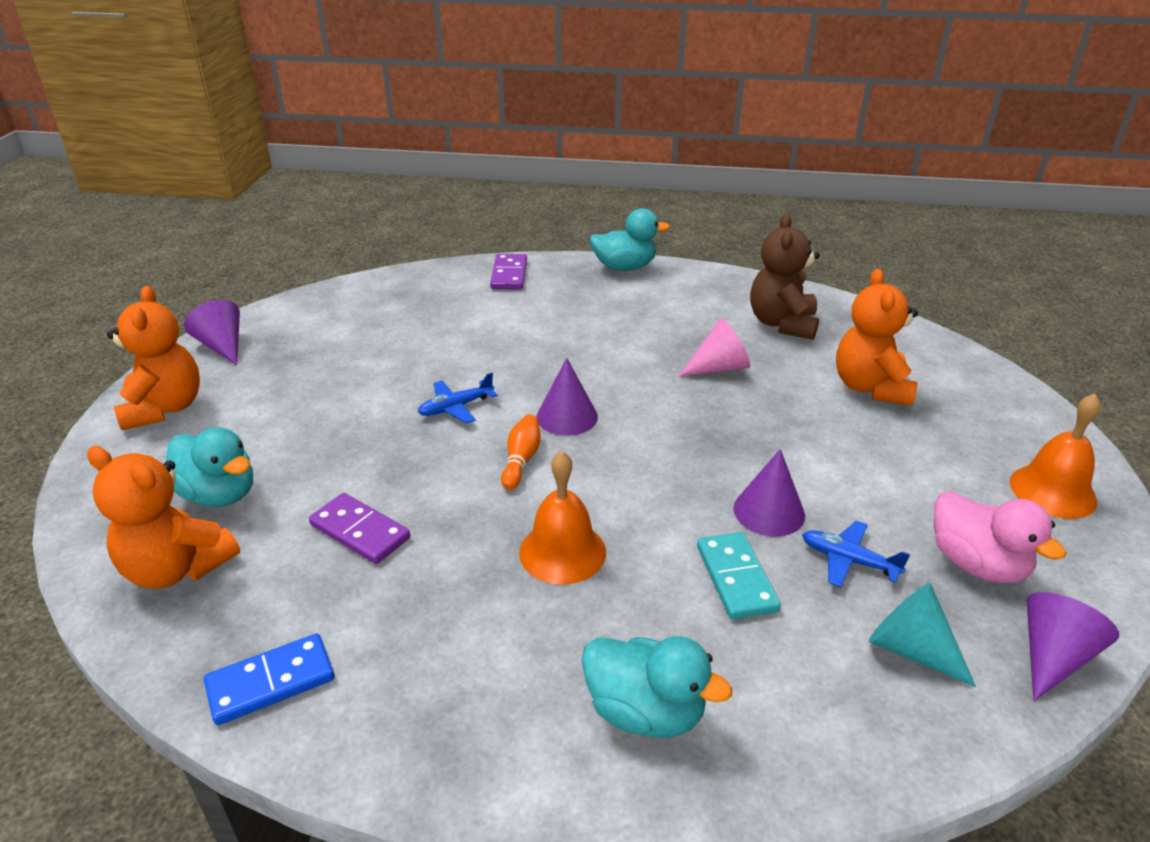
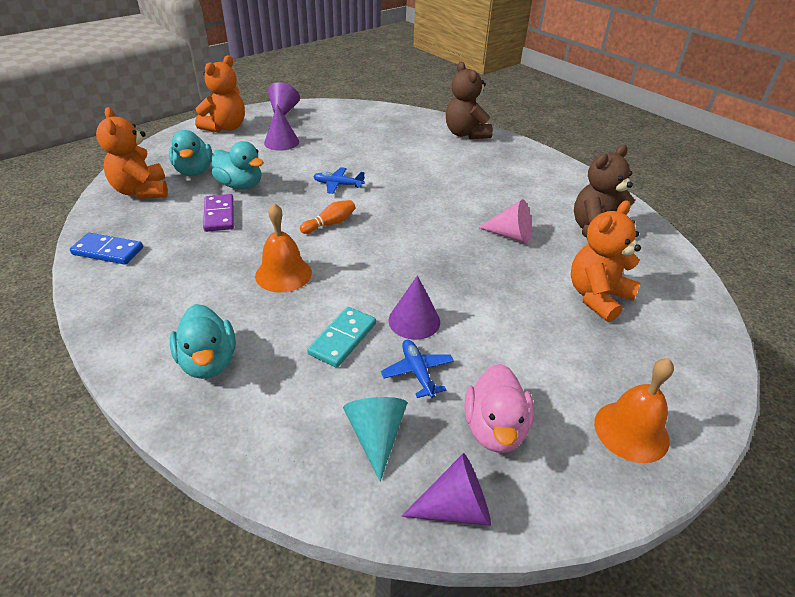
camera: 40 degrees right, 5 degrees up
(509, 275) = (465, 134): purple domino -> brown teddy bear
(567, 416) = (384, 216): purple cone -> purple cone (281, 142)
(624, 267) = (541, 157): turquoise duck -> turquoise duck (240, 185)

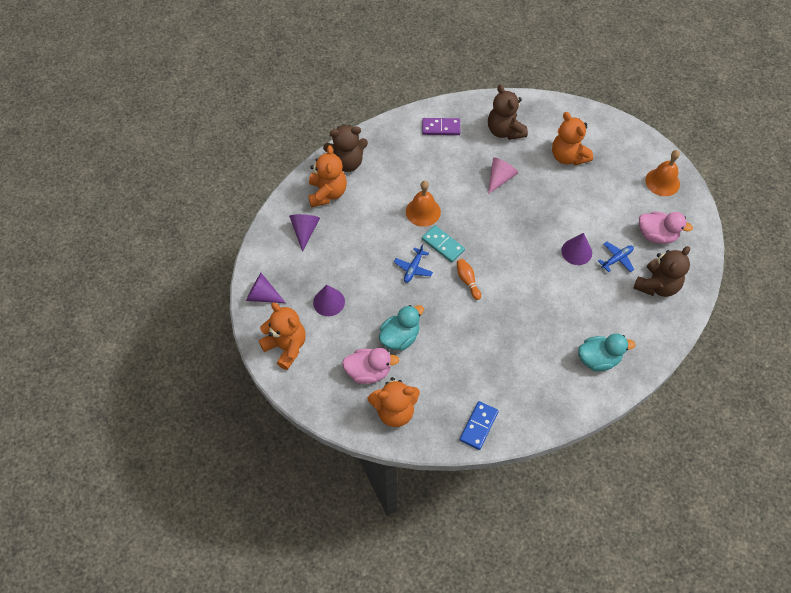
camera: 75 degrees left, 20 degrees up
(194, 171) = (368, 372): turquoise duck -> pink duck
(219, 215) = (442, 353): purple domino -> purple domino (441, 128)
(283, 274) = (522, 315): orange bell -> orange bell (423, 211)
(343, 339) = (587, 290): turquoise domino -> turquoise domino (443, 245)
(376, 436) = (657, 285): turquoise cone -> brown teddy bear
(417, 372) = (617, 259): blue plane -> blue plane turned 150 degrees clockwise
(418, 128) = (327, 193): none -> orange teddy bear
(455, 507) = (697, 262): purple cone -> purple cone (305, 231)

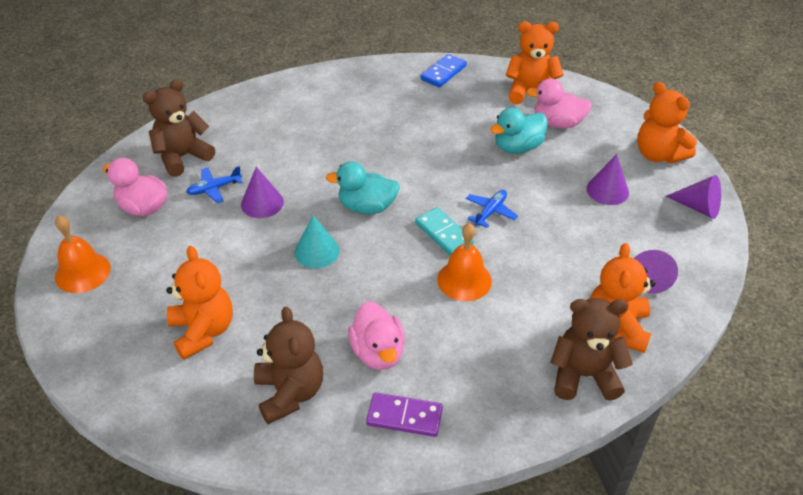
camera: 170 degrees left, 15 degrees down
(464, 159) = (378, 352): none -> pink duck
(467, 281) = (420, 190): orange bowling pin -> none
(500, 178) = (329, 312): pink cone -> none
(523, 218) = (317, 251): none -> turquoise cone
(598, 359) = (293, 104): turquoise duck -> turquoise duck (367, 207)

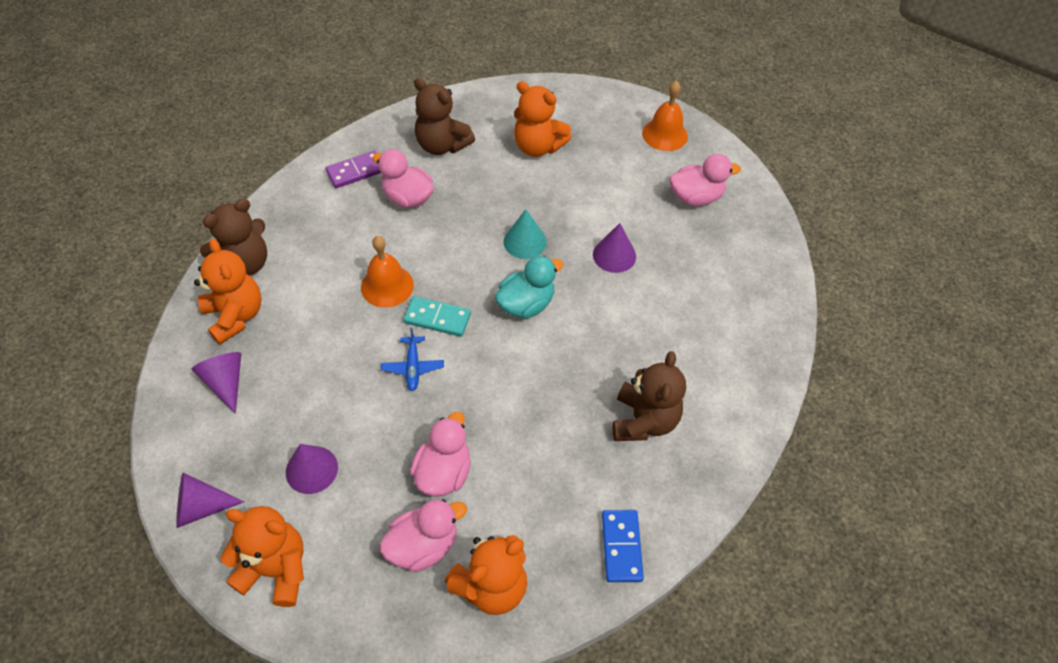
camera: 140 degrees right, 10 degrees up
(183, 157) = (732, 256): brown teddy bear -> brown teddy bear (644, 421)
(214, 189) = (667, 244): blue plane -> none
(517, 147) = (443, 472): turquoise duck -> pink duck

